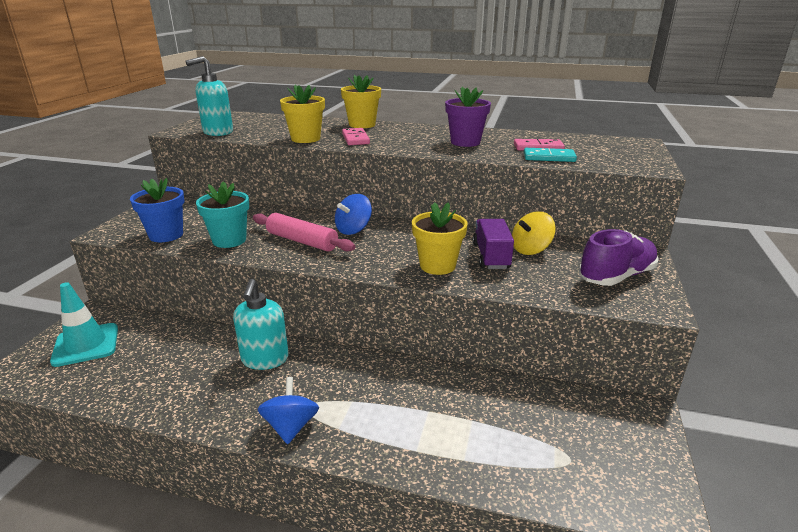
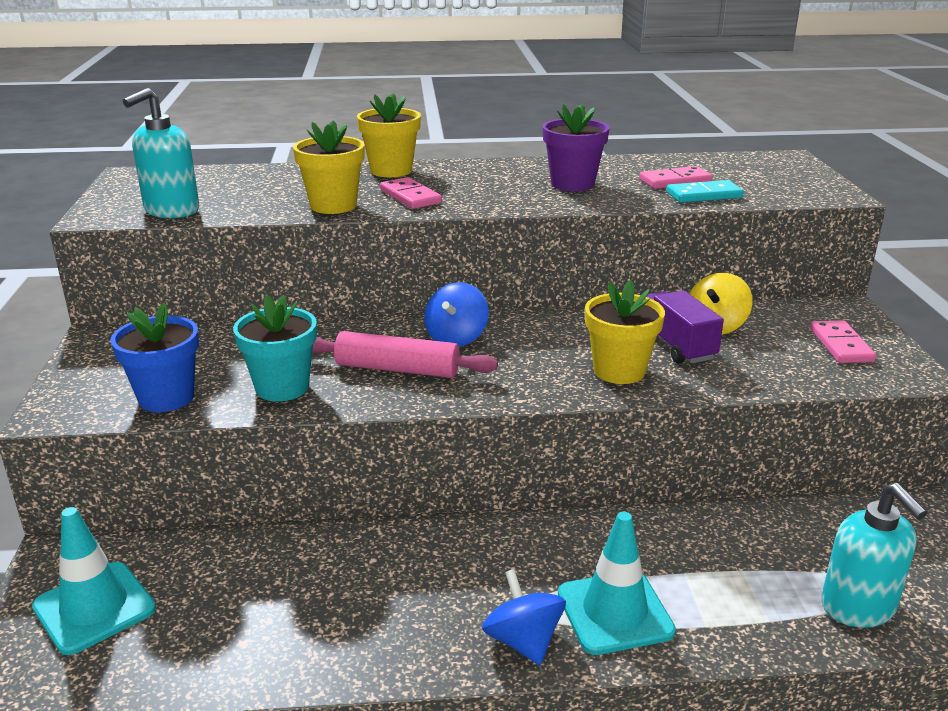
camera: 20 degrees left, 0 degrees up
(265, 359) = (409, 559): turquoise soap dispenser -> turquoise soap dispenser (858, 607)
(362, 424) = (614, 612): none -> turquoise traffic cone
(616, 276) = (841, 345): purple shoe -> pink domino

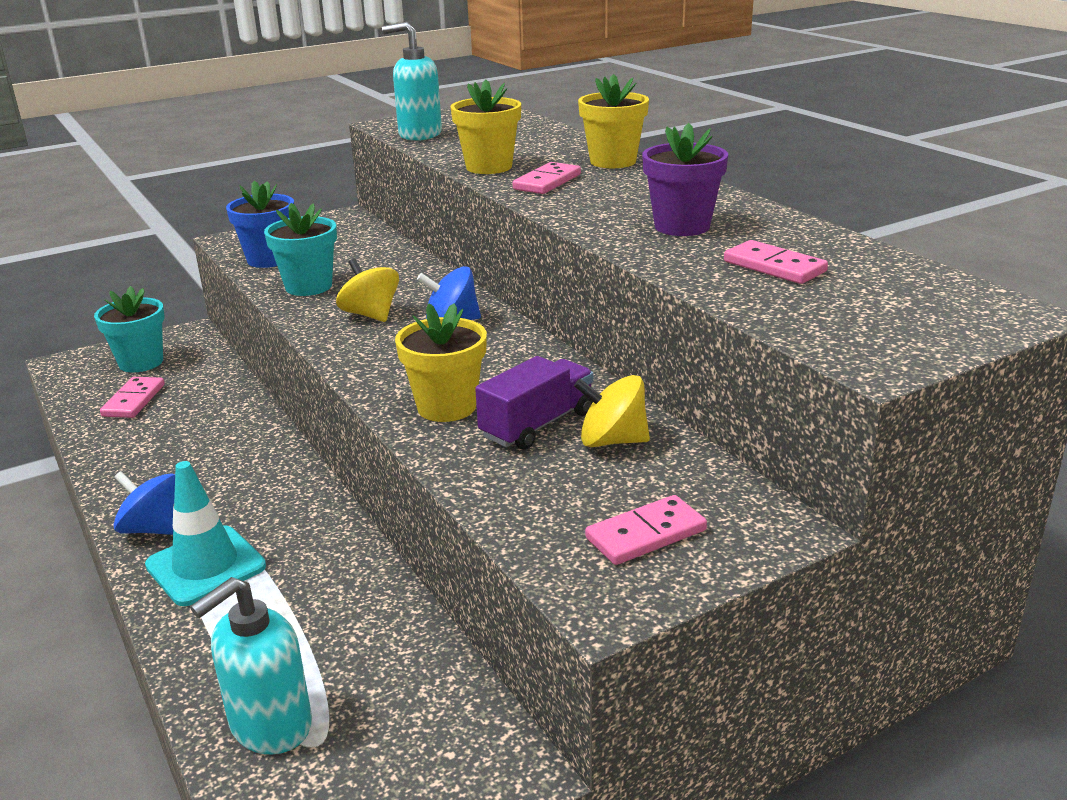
camera: 65 degrees right, 0 degrees up
(94, 607) = (141, 362): turquoise traffic cone -> turquoise flower pot
(201, 625) = (134, 400): none -> pink domino
(397, 369) = (371, 315): pink rolling pin -> yellow spinning top
(523, 641) = (153, 529): blue spinning top -> blue spinning top turned 105 degrees counterclockwise
(704, 195) = (740, 288): turquoise domino -> none

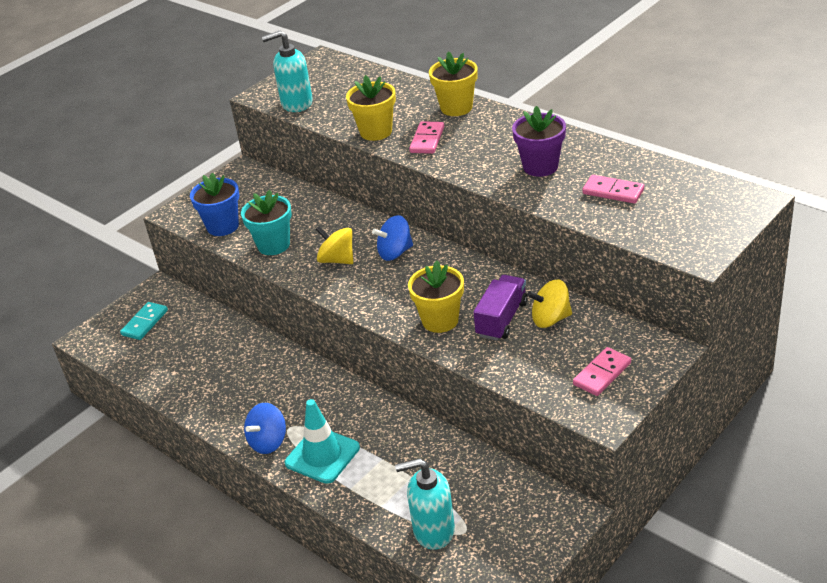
camera: 15 degrees left, 10 degrees up
(134, 400) = (169, 355): pink domino -> none
(141, 362) = (145, 323): turquoise flower pot -> turquoise domino
(153, 529) = (268, 442): blue spinning top -> blue spinning top turned 60 degrees counterclockwise
(270, 726) = (433, 530): turquoise soap dispenser -> turquoise soap dispenser turned 60 degrees clockwise

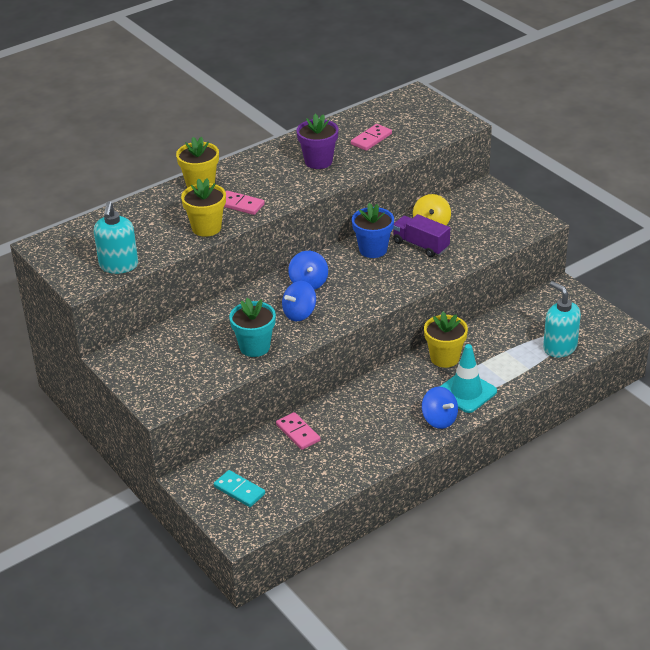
camera: 80 degrees left, 0 degrees up
(223, 226) = (203, 376): blue flower pot -> blue flower pot (373, 249)
(337, 260) = (299, 313): yellow spinning top -> blue spinning top
(433, 530) = (559, 348): turquoise soap dispenser -> turquoise soap dispenser turned 135 degrees clockwise
(440, 320) = (407, 272): yellow flower pot -> yellow flower pot (444, 358)
(602, 374) = (498, 215): pink domino -> pink domino (298, 433)

